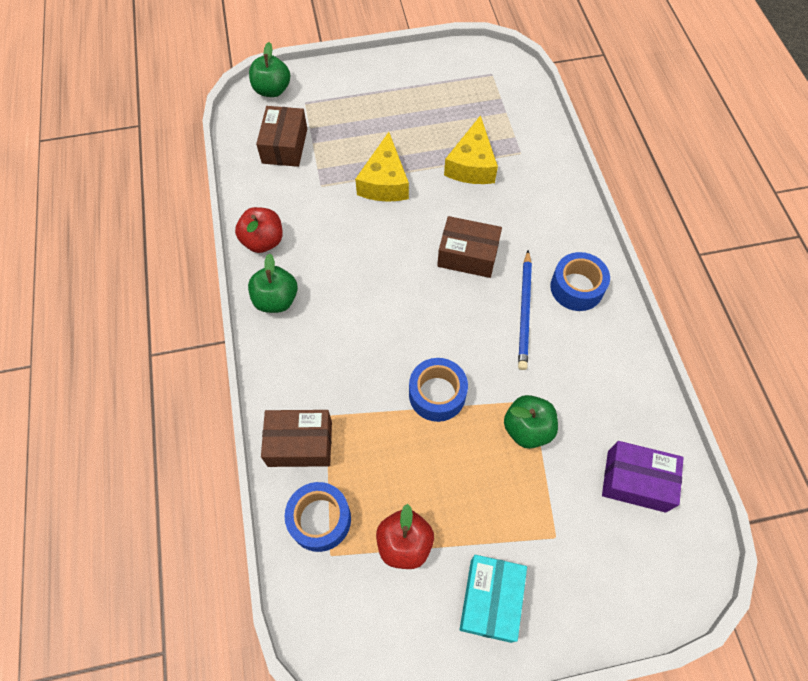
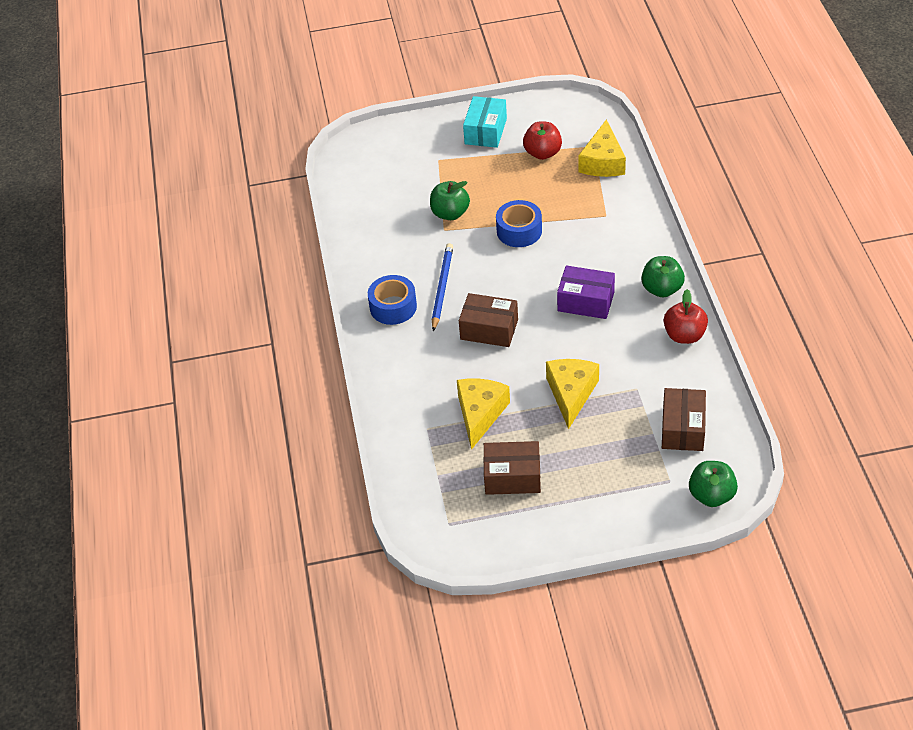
camera: 175 degrees left, 15 degrees down
(300, 444) = (624, 199): brown box -> brown box (512, 477)
(320, 519) = (603, 162): blue tape -> yellow cheese
(636, 481) = (375, 188): purple box -> purple box (586, 301)

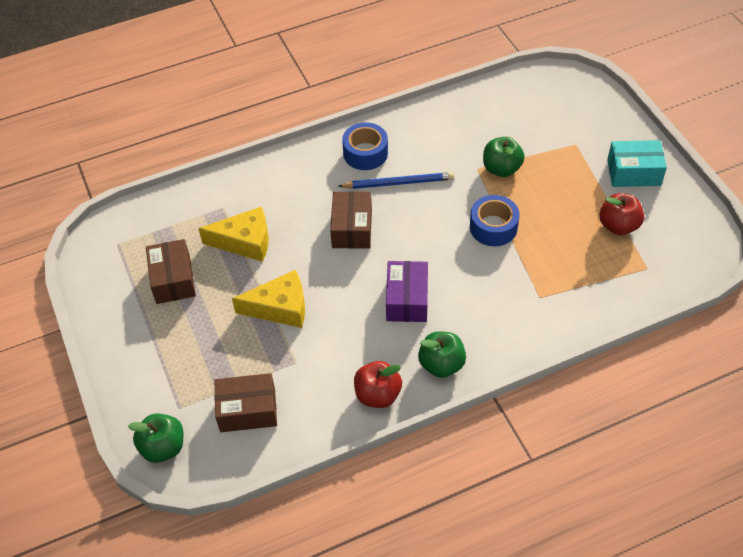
camera: 75 degrees right, 5 degrees up
(603, 162) = (624, 281): yellow cheese -> none

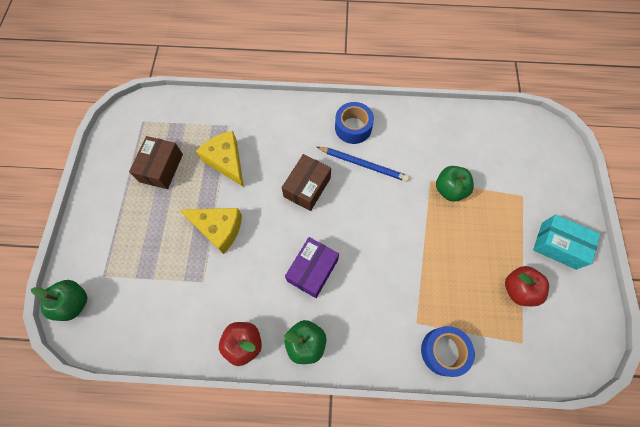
camera: 25 degrees right, 15 degrees up
(245, 242) = (226, 161): yellow cheese -> yellow cheese turned 150 degrees counterclockwise
(247, 410) = (146, 304): brown box -> none
(493, 227) = (414, 239): blue tape -> blue tape (443, 351)

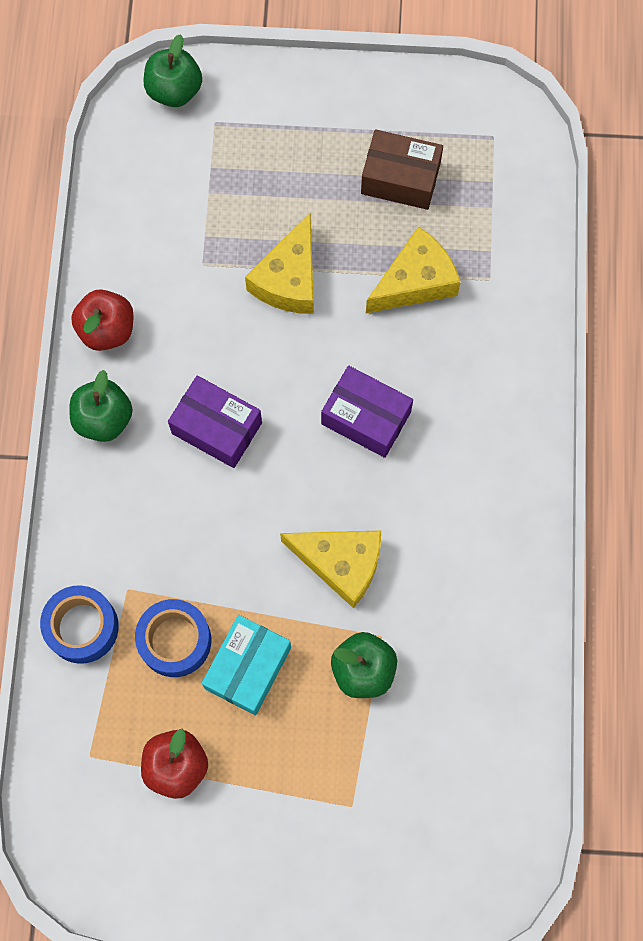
camera: 90 degrees right, 5 degrees up
(307, 187) = (366, 418): brown box -> purple box
(353, 127) = (492, 500): blue tape -> blue tape (175, 641)
(363, 164) = (413, 516): blue pencil -> none
(392, 201) = (341, 563): none -> yellow cheese
(558, 245) = (254, 854): turquoise box -> turquoise box (248, 668)

